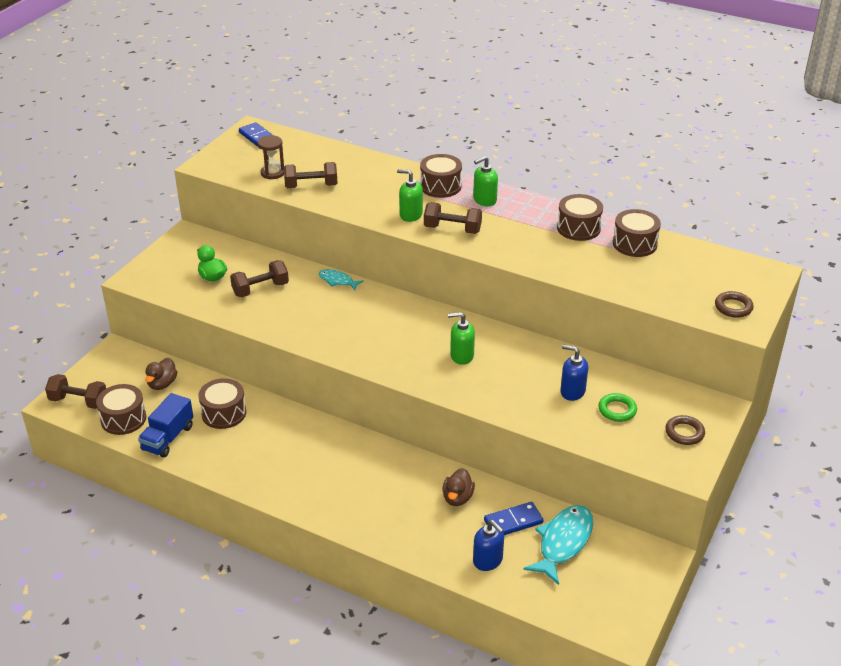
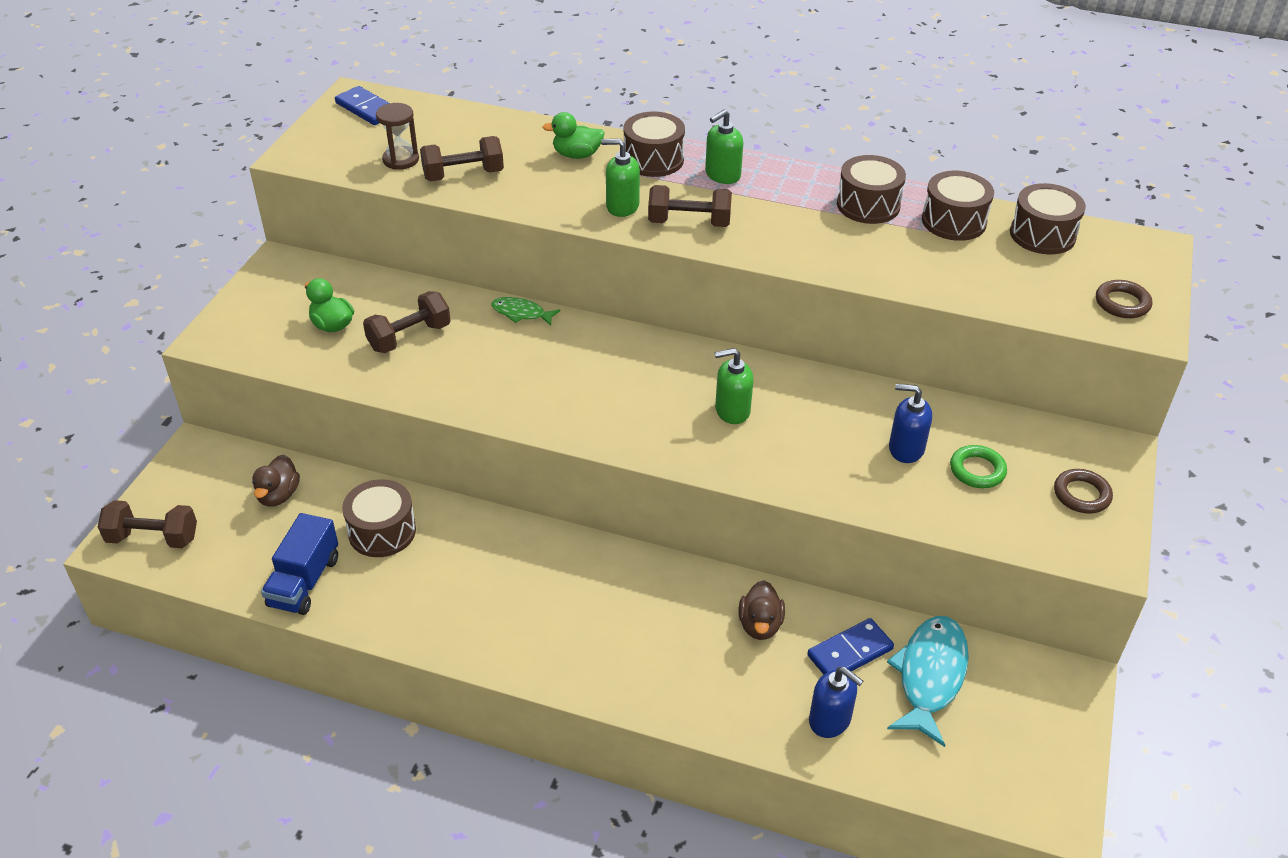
camera: 10 degrees left, 5 degrees up
(123, 419) = (229, 559): brown drum -> brown drum (1042, 235)
(337, 281) = (521, 313): turquoise fish -> green fish
(390, 179) = (577, 155): none -> green duck

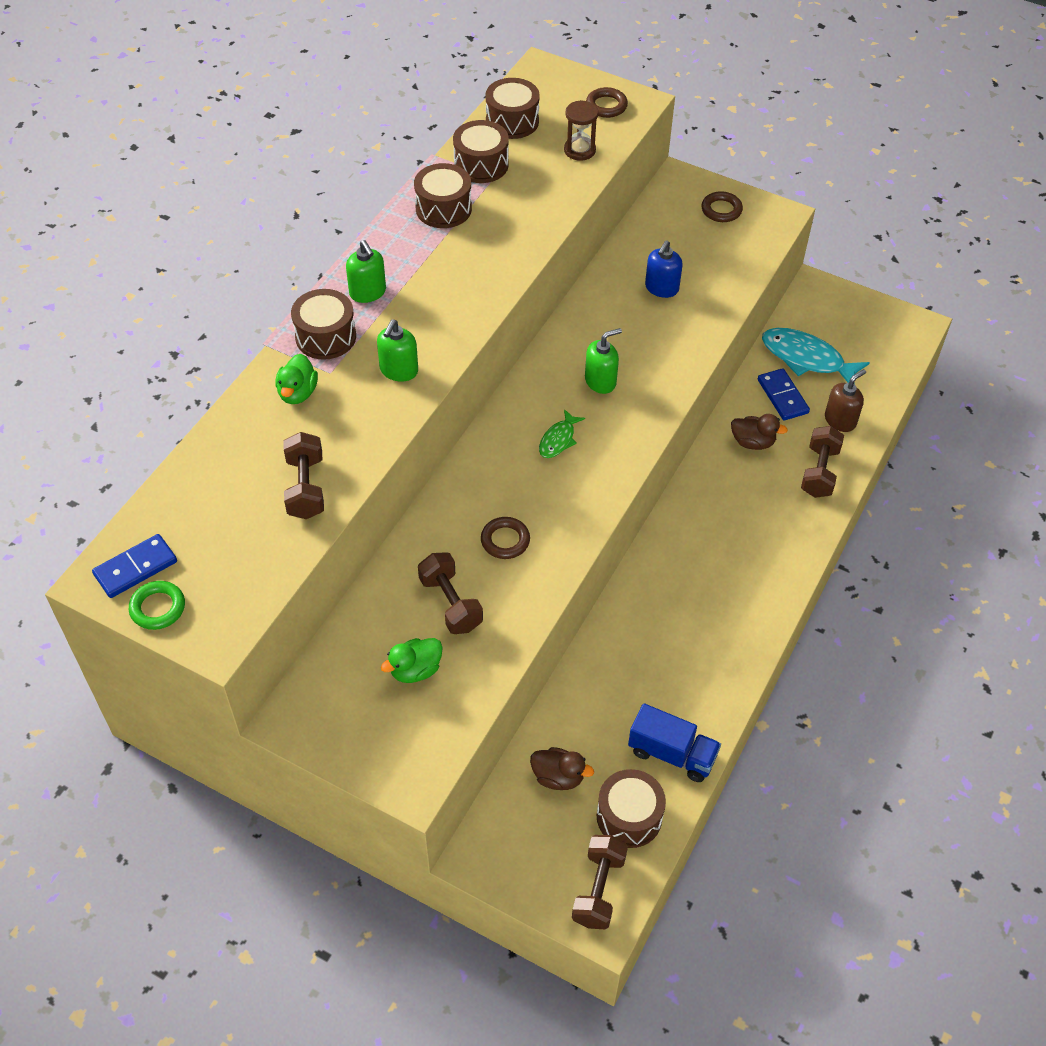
camera: 80 degrees left, 10 degrees up
(382, 531) = (619, 690): brown drum -> brown drum (629, 817)
(401, 160) = (258, 540): brown hourglass -> brown hourglass (579, 150)
(491, 363) = (505, 540): none -> brown ring
(521, 313) = (435, 510): green fish -> green fish (558, 440)
(689, 223) = (438, 328): brown dumbbell -> brown dumbbell (819, 472)
(732, 411) = (600, 381): green soap dispenser -> green soap dispenser turned 120 degrees counterclockwise
(830, 720) = (840, 420): blue soap dispenser -> brown soap dispenser
(977, 470) = (690, 256): green ring -> green ring (158, 608)

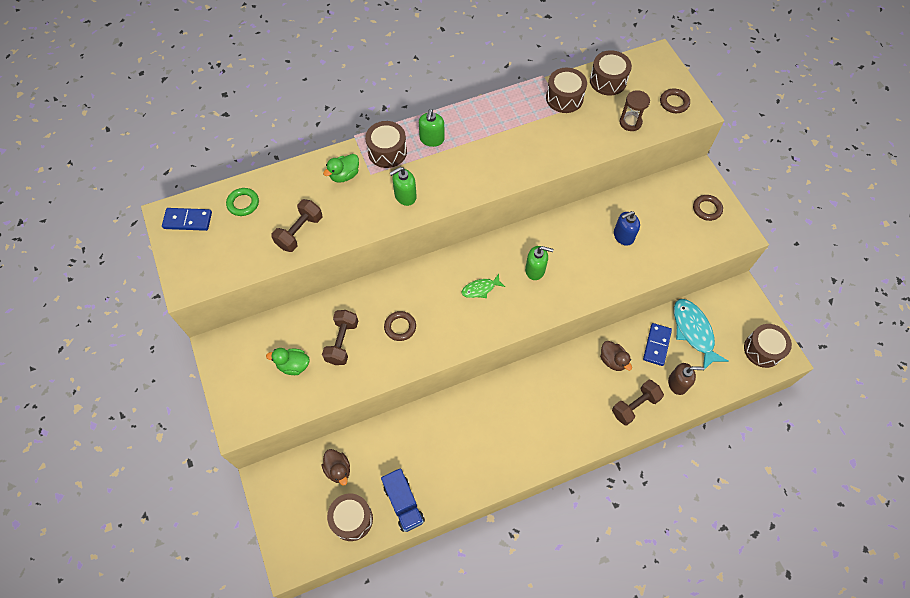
camera: 40 degrees right, 10 degrees up
(158, 608) = (178, 249): green ring -> green ring (243, 203)
(443, 209) = (518, 113): brown drum -> brown drum (762, 350)
(598, 889) = (303, 544): brown dumbbell -> none

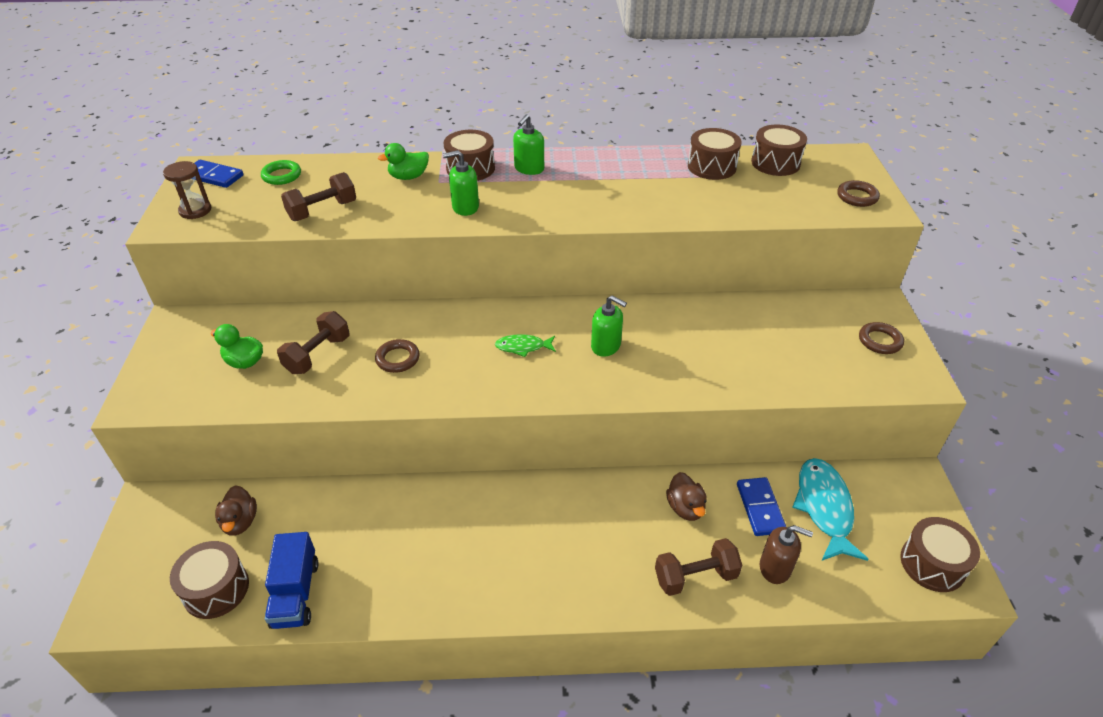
camera: 20 degrees right, 20 degrees down
(623, 236) = (745, 341): blue soap dispenser -> none
(630, 122) = (788, 202): brown hourglass -> brown hourglass (195, 210)
(657, 345) = (760, 508): blue domino -> blue domino turned 45 degrees counterclockwise

